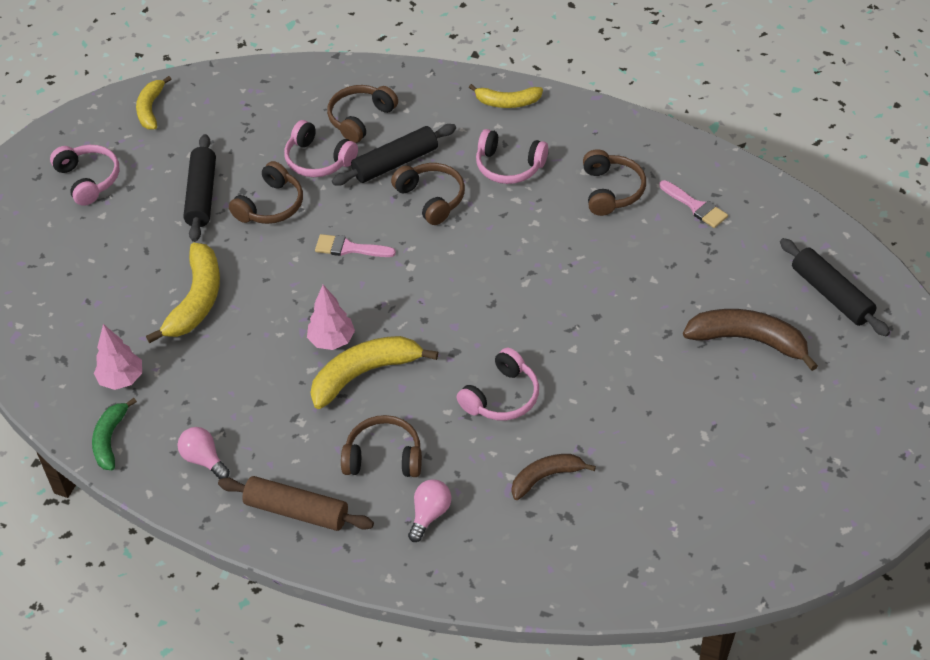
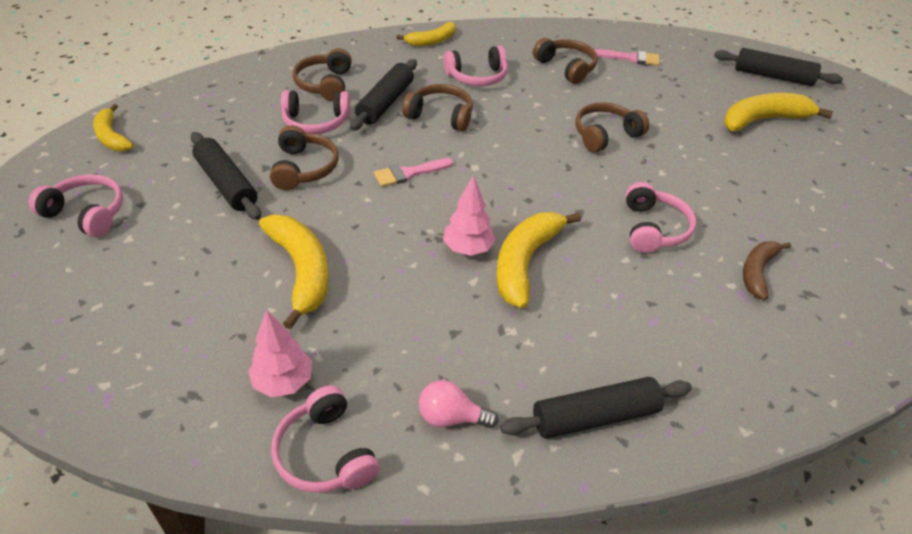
camera: 40 degrees left, 5 degrees down
(110, 440) = (325, 453): green banana -> pink headphones
(296, 511) = (595, 417): brown rolling pin -> black rolling pin
(384, 457) = (617, 323): brown headphones -> brown headphones (605, 135)
(429, 514) = (710, 351): pink light bulb -> none
(748, 340) = (763, 120): brown banana -> yellow banana

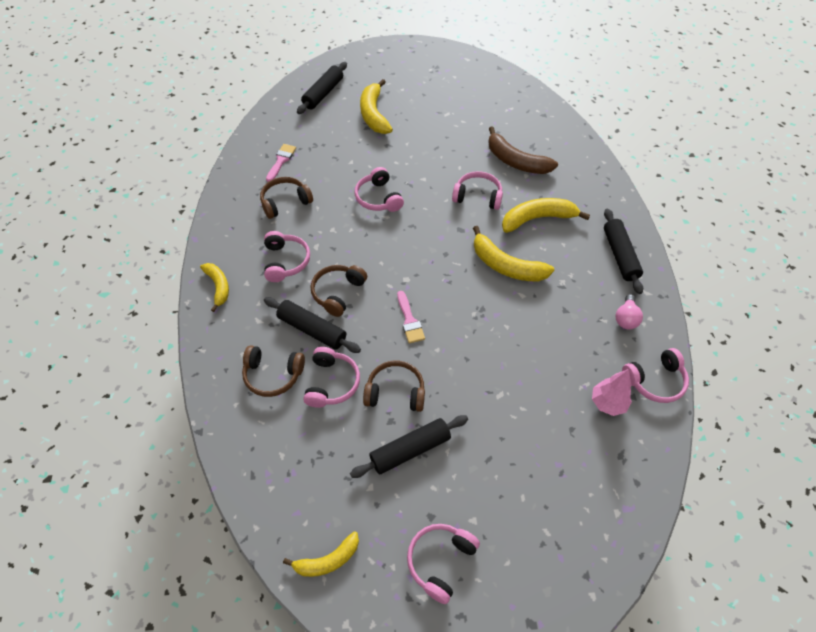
camera: 80 degrees left, 10 degrees up
(301, 271) = (512, 393): yellow banana -> yellow banana (537, 219)
(468, 248) = (492, 294): pink tree -> none
(605, 135) = (378, 198): brown headphones -> pink headphones
(757, 272) = (516, 161): brown banana -> brown banana, size x1.60

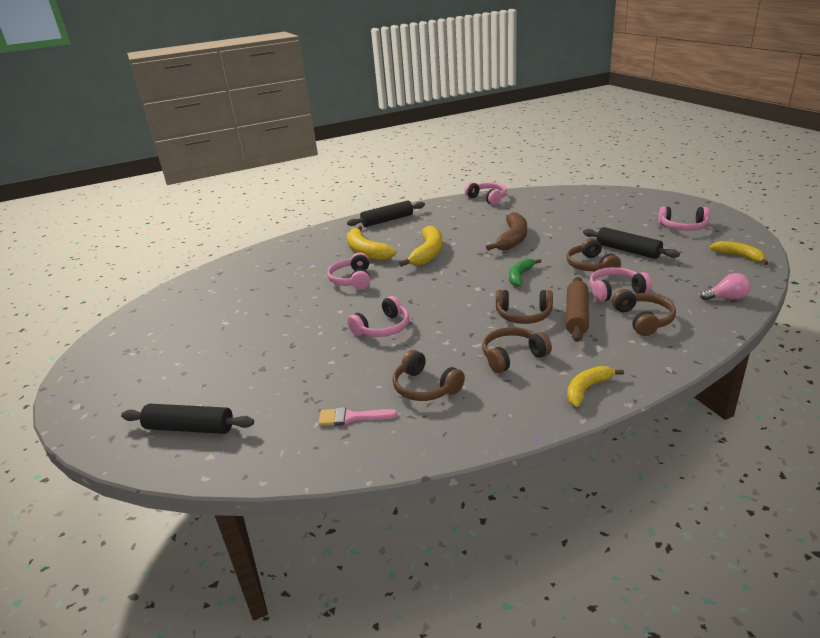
camera: 105 degrees left, 25 degrees down
(286, 261) = (512, 356): pink headphones -> brown headphones
(312, 329) = (576, 315): black rolling pin -> brown rolling pin
(374, 114) = (234, 370): yellow banana -> none
(409, 321) = (520, 276): pink brush -> green banana
(516, 161) = (295, 273): brown banana -> brown banana (512, 239)
(608, 403) = (518, 206): pink tree -> none
(626, 318) = (445, 211): pink light bulb -> pink light bulb (726, 298)

